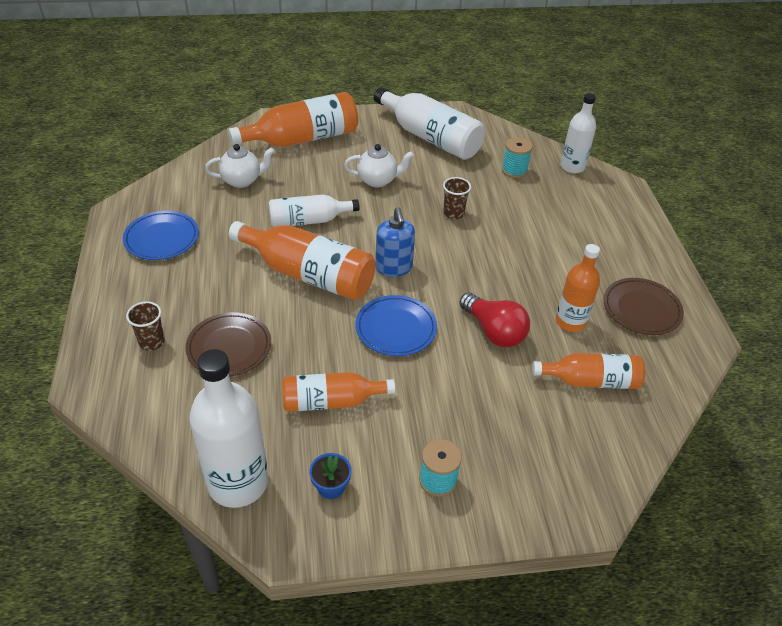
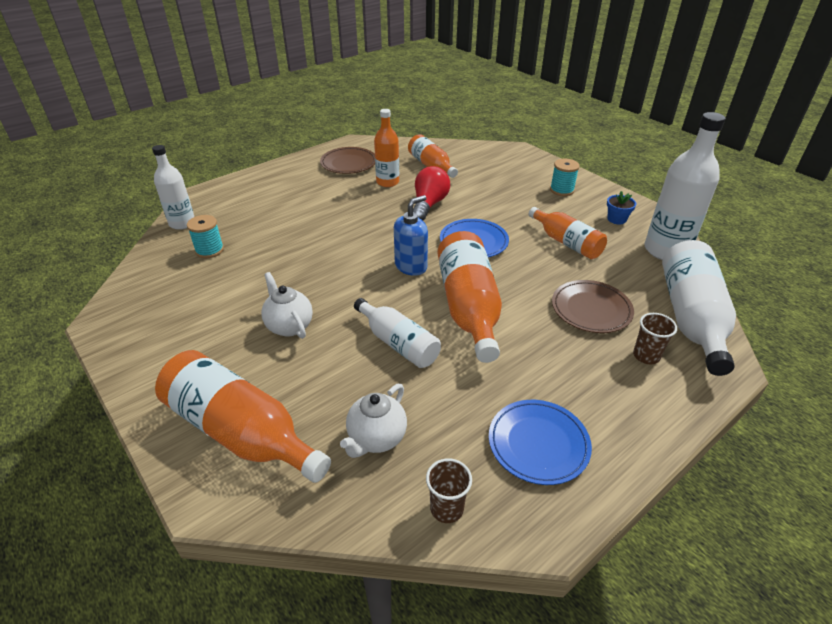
camera: 120 degrees left, 5 degrees down
(242, 180) = (376, 438): white teapot -> white teapot turned 105 degrees counterclockwise
(430, 137) = (174, 321): white bottle -> white bottle (691, 318)
(453, 213) = (307, 261): brown cup -> brown cup (446, 508)

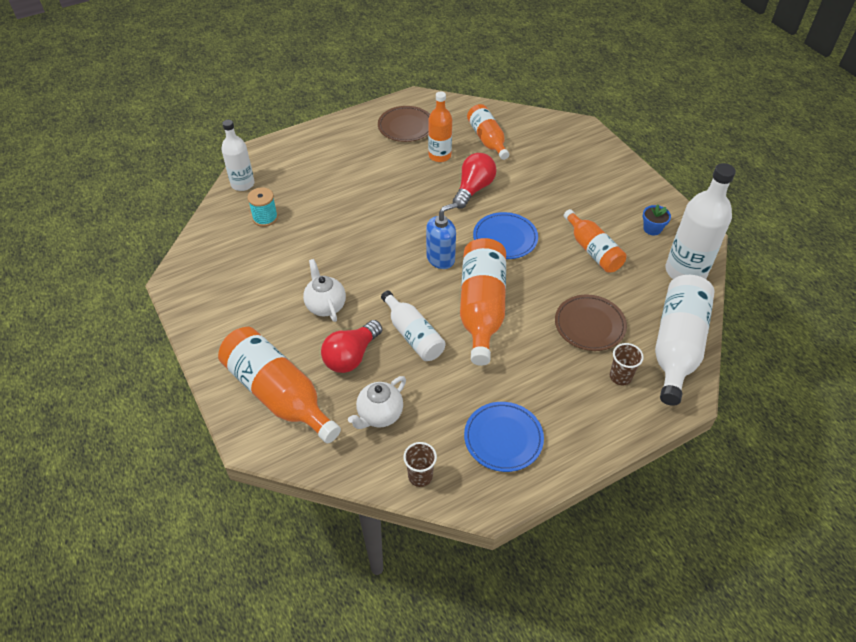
camera: 10 degrees right, 10 degrees up
(328, 375) = (351, 356): none -> red light bulb
(562, 190) = (610, 186): turquoise spool -> none

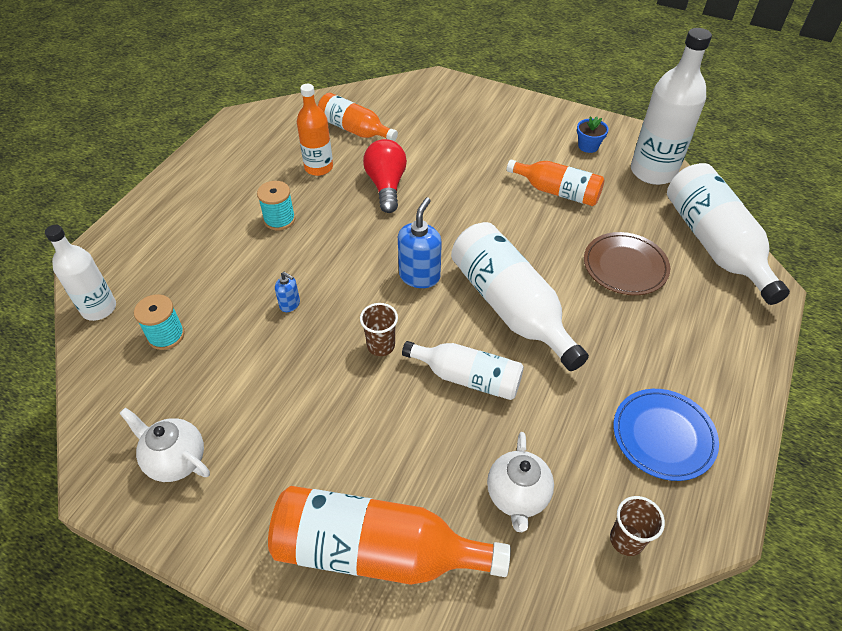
camera: 35 degrees left, 0 degrees up
(325, 306) = (337, 402): white teapot -> white teapot (176, 460)
(347, 235) = (290, 304): none -> blue soap dispenser
(351, 356) = (422, 445): red light bulb -> none
(385, 179) = (279, 219): none -> turquoise spool
(406, 126) = (253, 153): brown plate -> none
(481, 308) = (510, 306): orange bottle -> white bottle
(505, 238) = (465, 221): blue plate -> none
(620, 377) = (700, 302): brown cup -> brown cup (381, 346)

